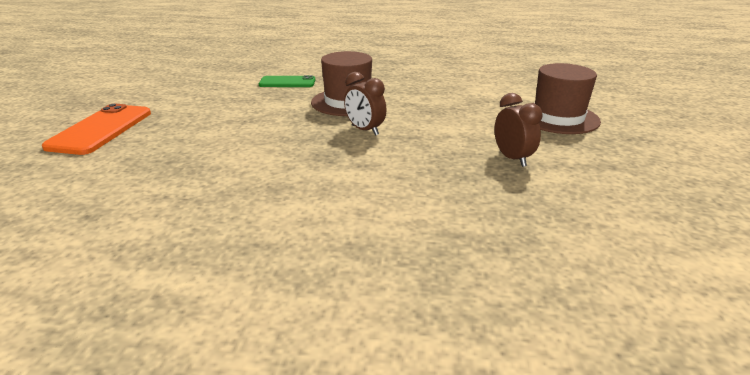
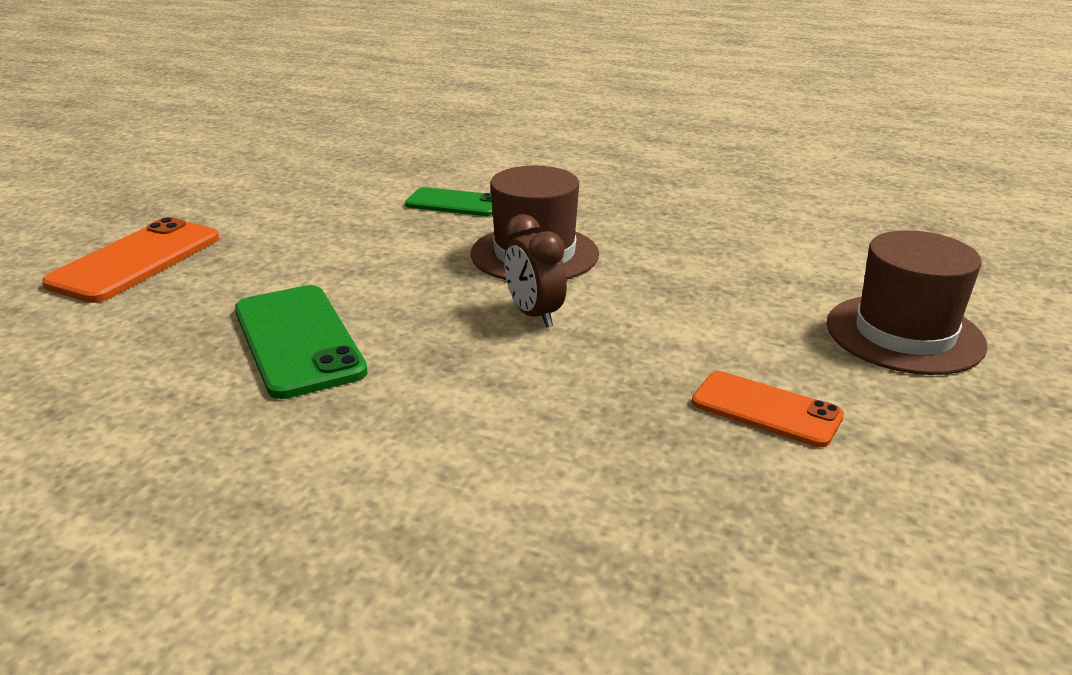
camera: 15 degrees right, 0 degrees up
(232, 158) = (298, 340): none -> green phone
(512, 158) = (766, 409): brown clock -> orange phone

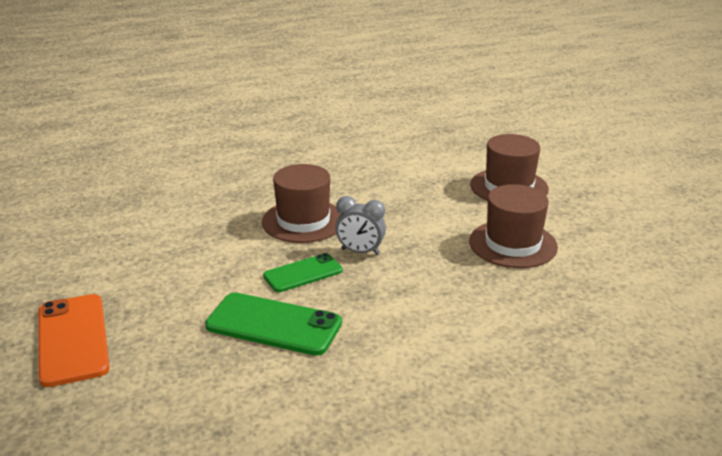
camera: 45 degrees left, 0 degrees up
(454, 203) = (204, 211): green phone -> green phone (303, 273)
(534, 315) = (360, 252): brown clock -> grey clock
(766, 409) = (513, 244): orange phone -> brown hat

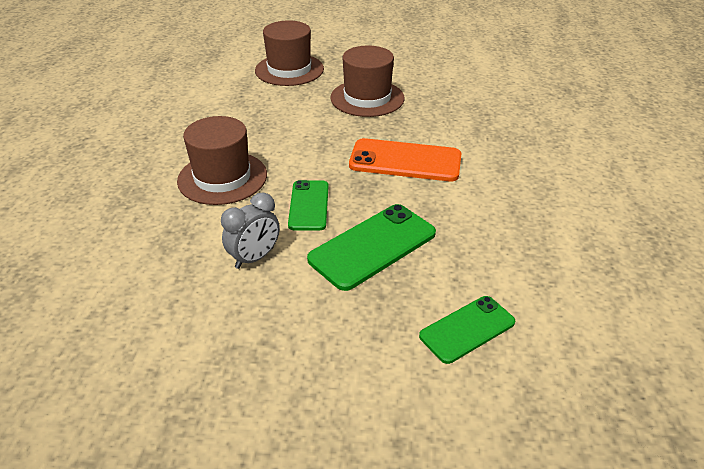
camera: 60 degrees left, 10 degrees up
(73, 339) = (280, 400): orange phone -> orange phone (405, 161)
(199, 411) = (467, 329): none -> green phone
(360, 252) = (306, 165): grey clock -> grey clock (254, 258)

